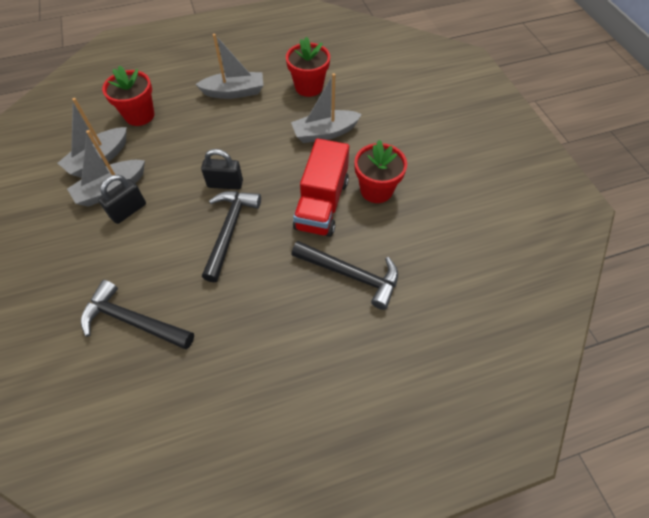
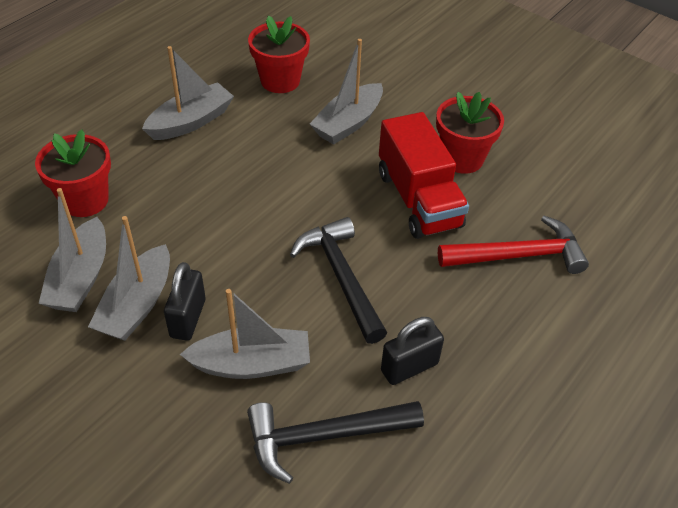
camera: 35 degrees left, 10 degrees down
(136, 256) = (252, 364): none -> grey boat
(225, 184) = (284, 229): black padlock -> black padlock (409, 367)
(351, 275) = (518, 255): black hammer -> red hammer

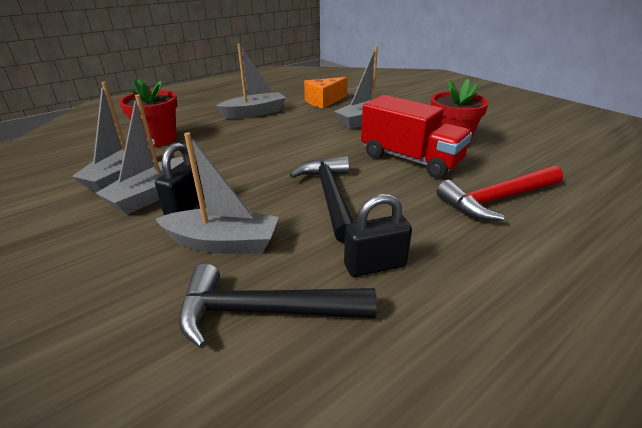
camera: 15 degrees right, 15 degrees down
(280, 81) = (324, 101): red flower pot -> orange cheese
(418, 199) = (410, 159): red truck -> red truck turned 45 degrees counterclockwise
(518, 255) = (497, 199): red hammer -> red hammer turned 150 degrees clockwise

